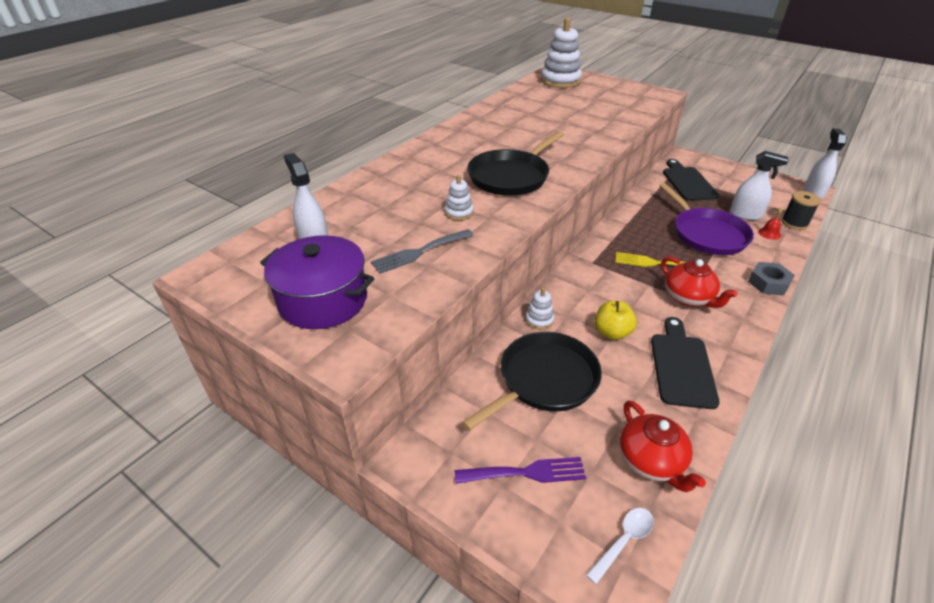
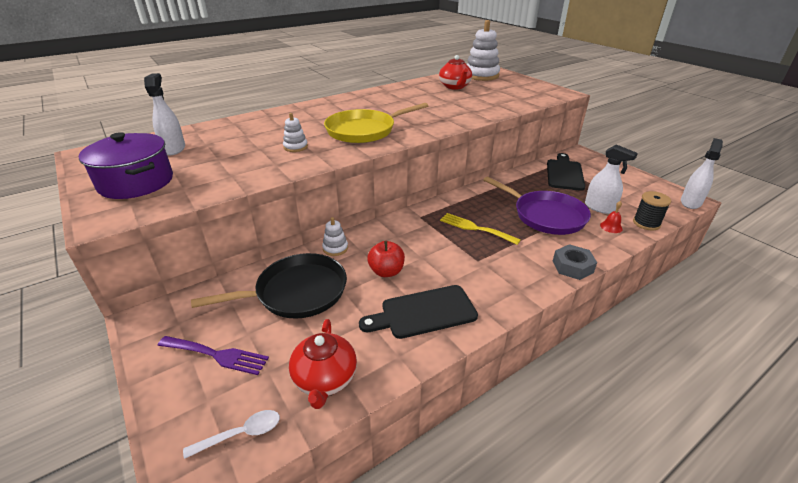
camera: 20 degrees right, 5 degrees down
(419, 252) = (236, 166): grey fork -> none
(511, 176) = (364, 130): black pan -> yellow pan
(612, 333) = (386, 271): yellow apple -> red apple
(681, 366) = (424, 312): black cutting board -> black cutting board turned 135 degrees counterclockwise
(688, 298) = (481, 261): red teapot -> red teapot (455, 87)
(707, 234) = (546, 216): purple pan -> purple pan turned 45 degrees counterclockwise

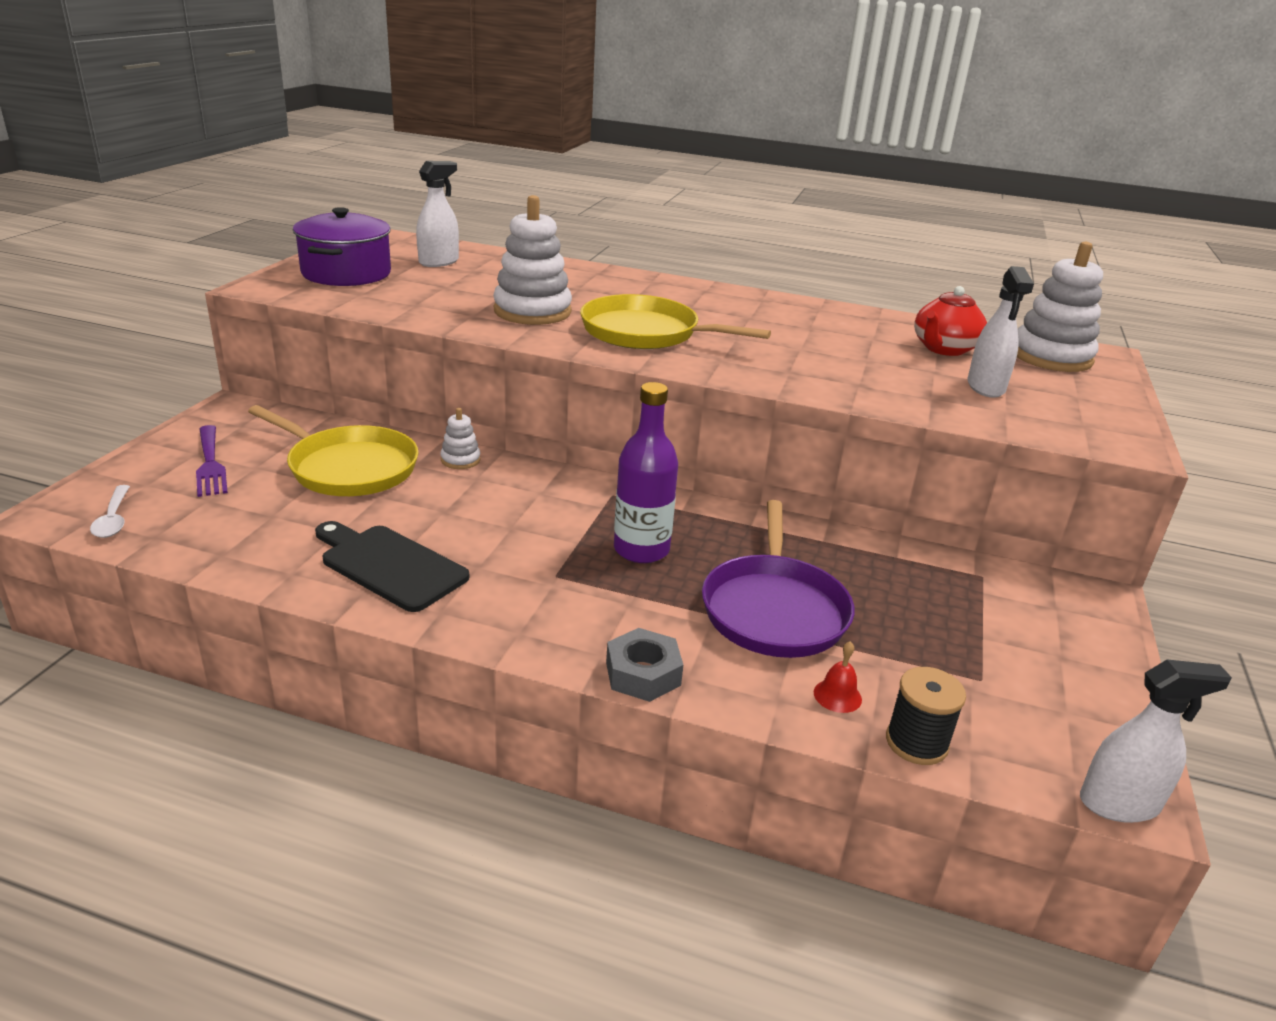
camera: 50 degrees right, 5 degrees down
(241, 434) = (113, 519): white spoon -> white spoon turned 45 degrees clockwise
(295, 147) = (532, 311): white stacking toy -> white stacking toy, size x2.10
(297, 292) = (349, 468): black pan -> yellow pan
(325, 379) = (218, 537): red teapot -> none
(386, 271) = (449, 511): red apple -> none
(475, 228) = (641, 550): yellow fork -> purple bottle
(564, 173) = (970, 596): black cutting board -> none
(599, 208) = (893, 667): white spray bottle -> white spray bottle (985, 387)

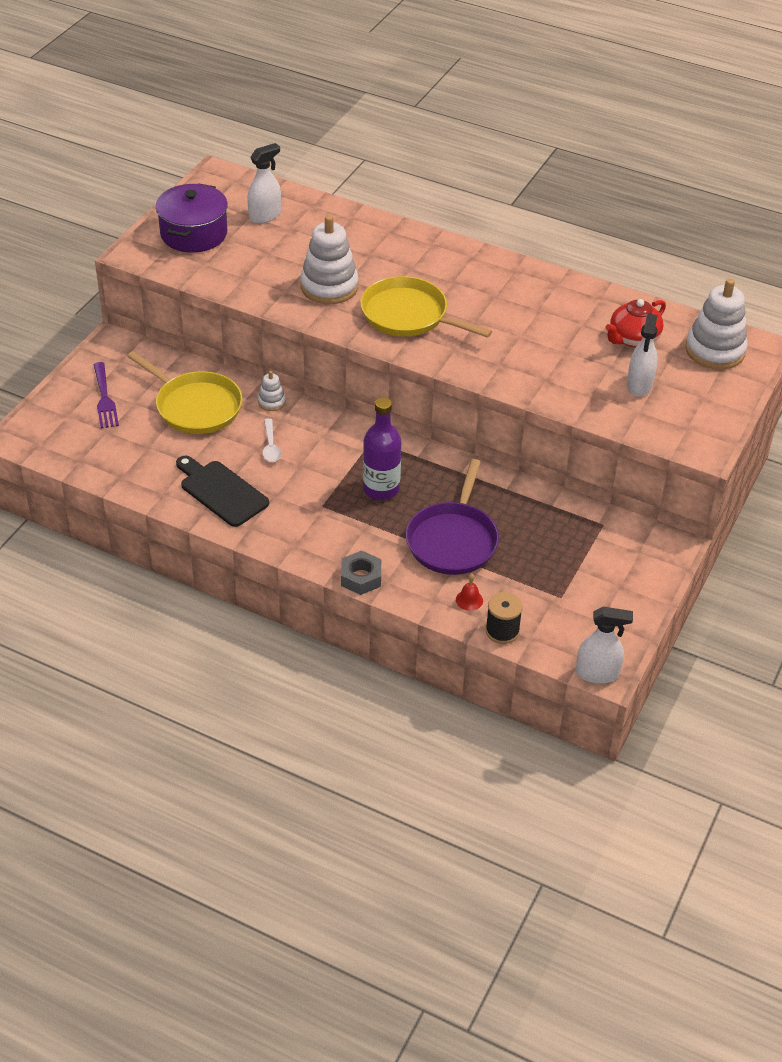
camera: 10 degrees right, 15 degrees up
(113, 519) = (53, 444): white spoon -> white spoon (270, 446)

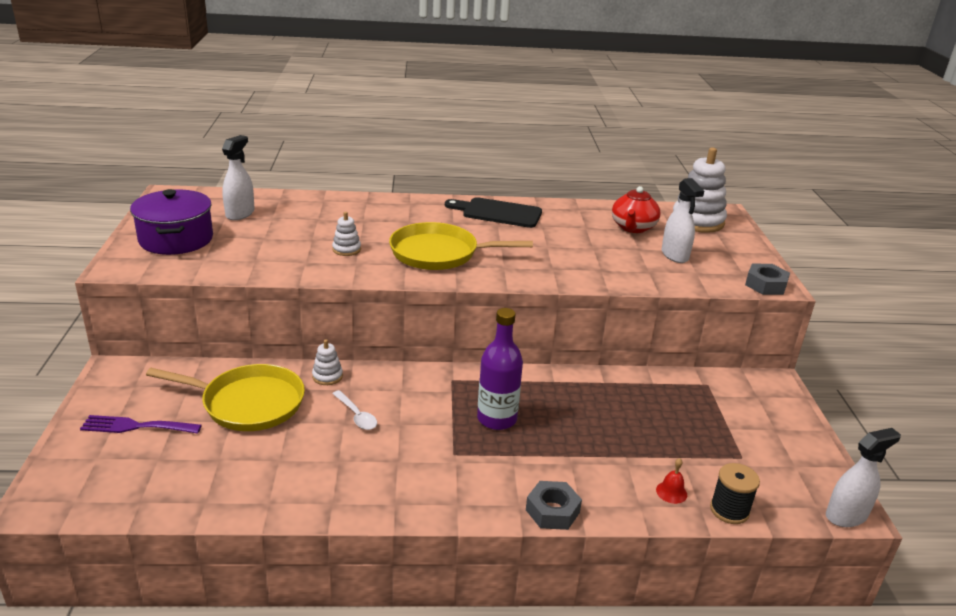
camera: 30 degrees left, 15 degrees down
(104, 399) = (136, 426): purple fork -> purple fork turned 135 degrees clockwise
(221, 491) = (336, 477): black cutting board -> black cutting board (498, 213)
(329, 287) = (346, 249): white stacking toy -> white stacking toy, size x0.48
(453, 540) = (603, 442): purple pan -> none
(694, 447) = (765, 285): none -> grey nut

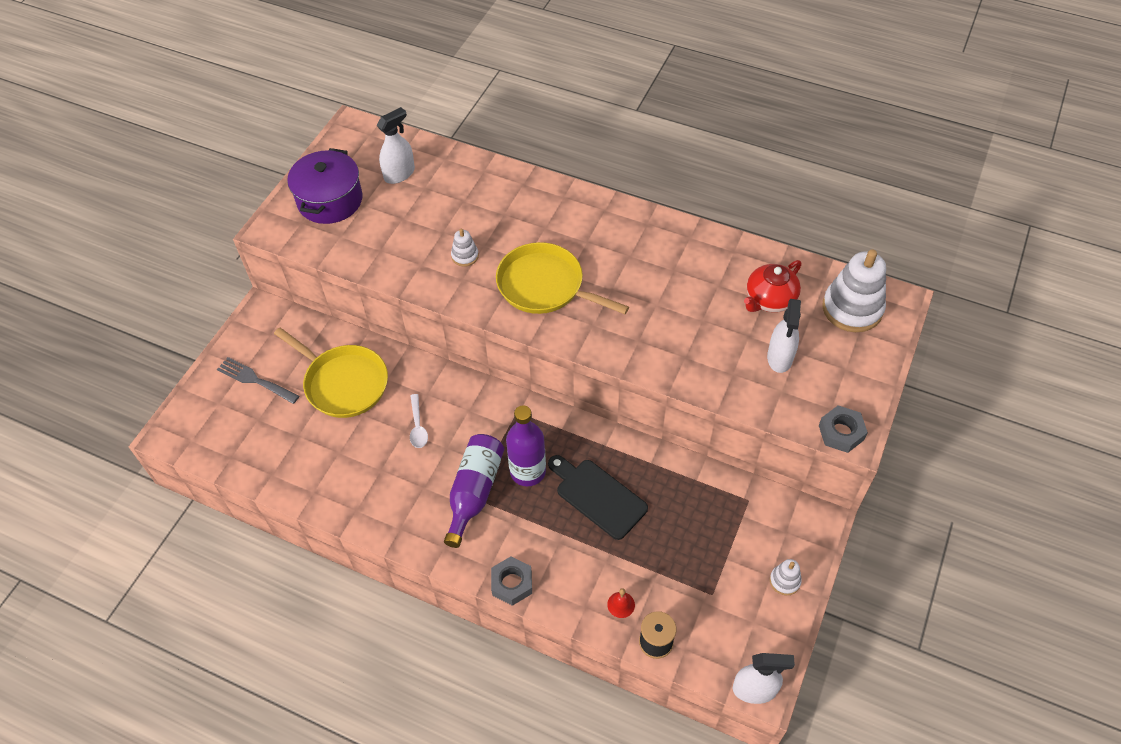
camera: 30 degrees right, 25 degrees up
(136, 426) = (255, 380): purple fork -> grey fork
(327, 376) = (417, 373): white stacking toy -> white stacking toy (784, 581)
(455, 449) = (474, 492): none -> purple bottle
(498, 213) = (642, 236): black cutting board -> black cutting board (598, 496)

